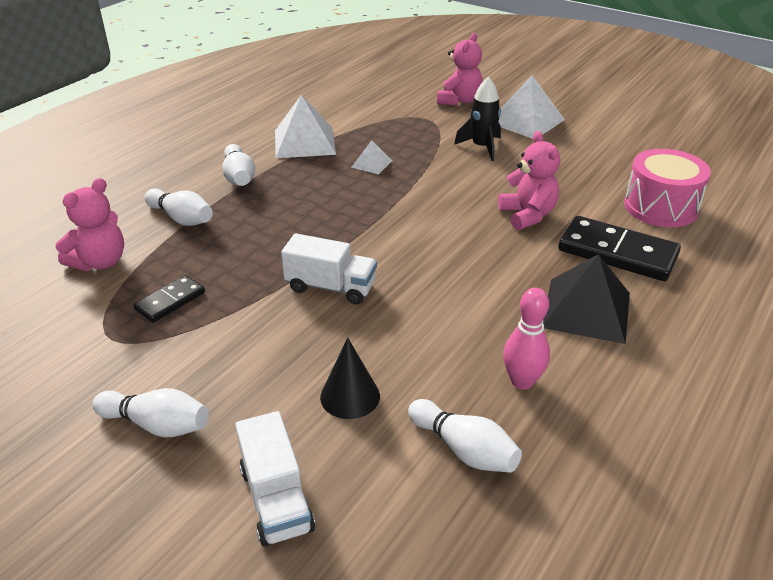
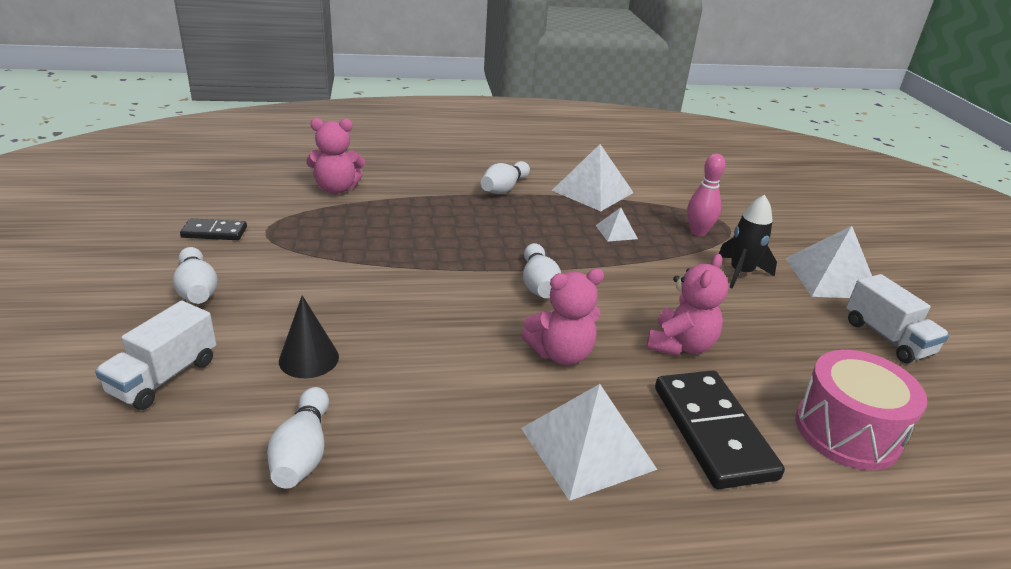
camera: 45 degrees right, 5 degrees down
(170, 301) = (328, 232): black domino -> black domino (214, 232)
(182, 218) = (423, 192): white bowling pin -> white bowling pin (538, 284)
(331, 287) = (428, 288): white truck -> white truck (887, 338)
(459, 101) = (789, 229): pink teddy bear -> pink teddy bear (561, 354)
(522, 381) = (429, 449): pink bowling pin -> pink bowling pin (698, 232)
(586, 310) = (587, 448): black pyramid -> white pyramid

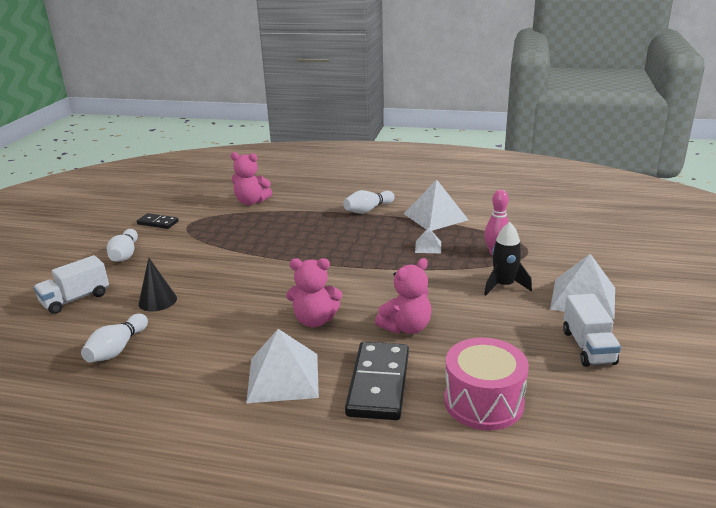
camera: 25 degrees right, 5 degrees down
(538, 284) = (337, 275): white bowling pin -> none

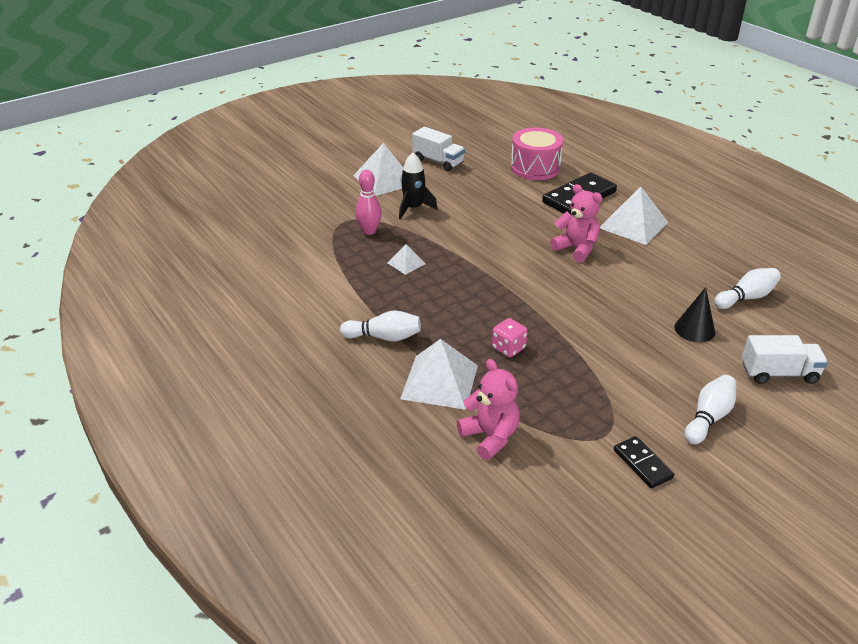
camera: 140 degrees left, 10 degrees up
(286, 235) = (508, 348): none -> pink dice
(406, 327) = (520, 215): pink teddy bear -> none
(435, 216) = (342, 290): white pyramid -> white pyramid (439, 381)
(588, 347) = (438, 161): white truck -> white truck turned 90 degrees clockwise

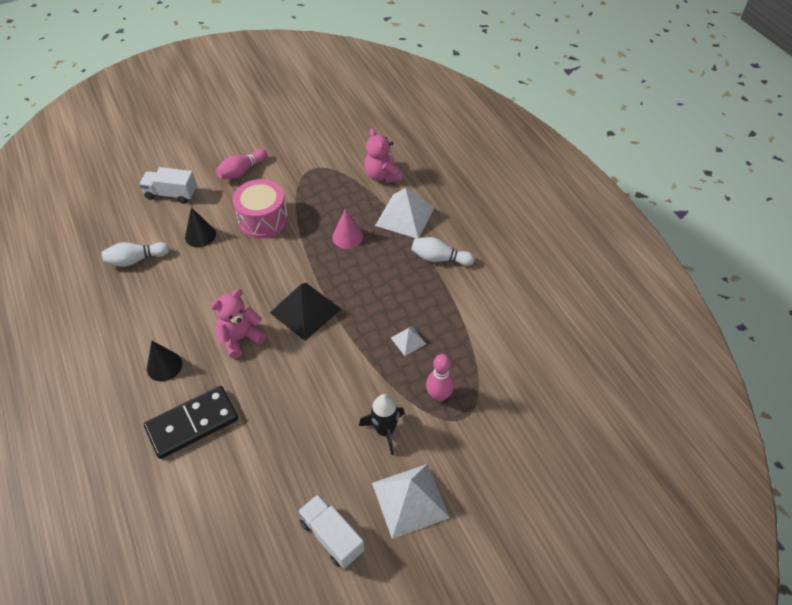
camera: 170 degrees left, 15 degrees up
(508, 348) = (347, 237): pink dice -> pink cone
(523, 274) = (305, 311): none -> black pyramid
(535, 168) = (212, 499): pink drum -> pink drum (263, 219)
(576, 249) = (241, 338): pink teddy bear -> pink teddy bear turned 90 degrees clockwise
(633, 225) = (164, 366): white pyramid -> black cone
(642, 464) = (299, 150): black domino -> none
(708, 418) = (242, 171): white bowling pin -> pink bowling pin

